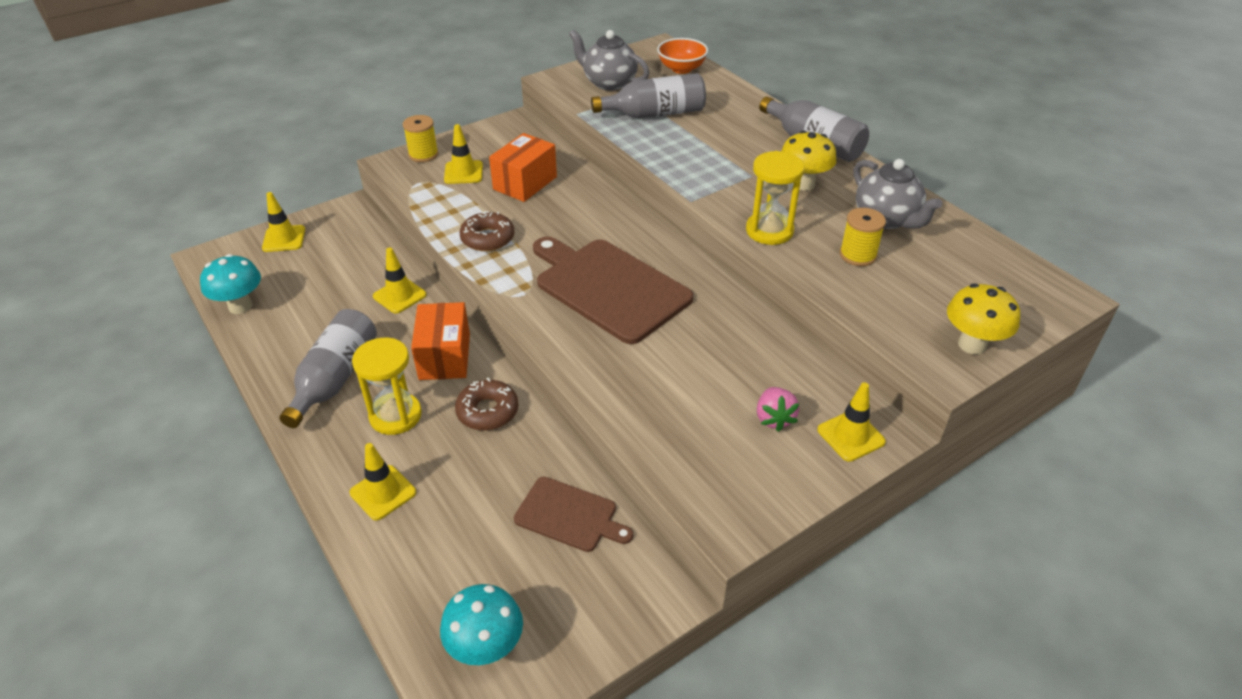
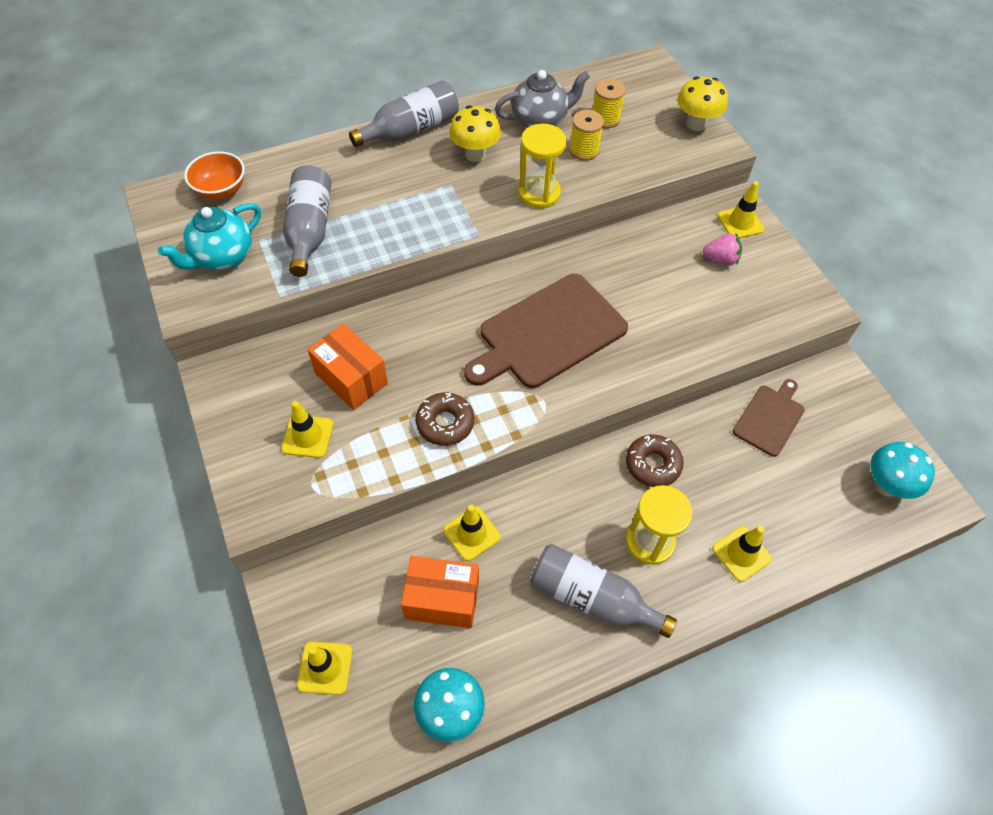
camera: 80 degrees left, 15 degrees up
(423, 154) = (249, 477): yellow spool -> yellow spool (605, 119)
(445, 357) = (575, 495): orange box -> orange box (442, 599)
(609, 83) = (222, 257): grey teapot -> turquoise teapot

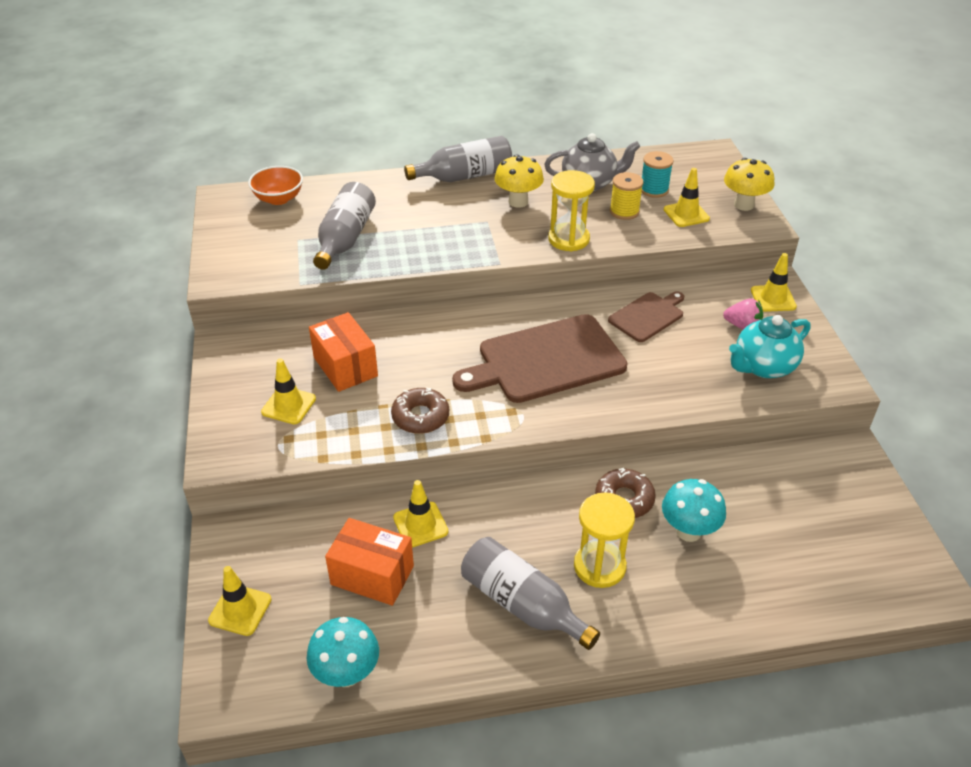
camera: 15 degrees right, 15 degrees down
(222, 257) = (261, 248): turquoise teapot -> turquoise teapot (763, 367)
(605, 119) = (654, 190): yellow spool -> turquoise spool
(741, 554) = (694, 596): yellow traffic cone -> yellow traffic cone (686, 214)
(769, 418) = (762, 480): brown cutting board -> brown cutting board (648, 316)
(886, 485) = (876, 564): turquoise mushroom -> turquoise mushroom (688, 531)

